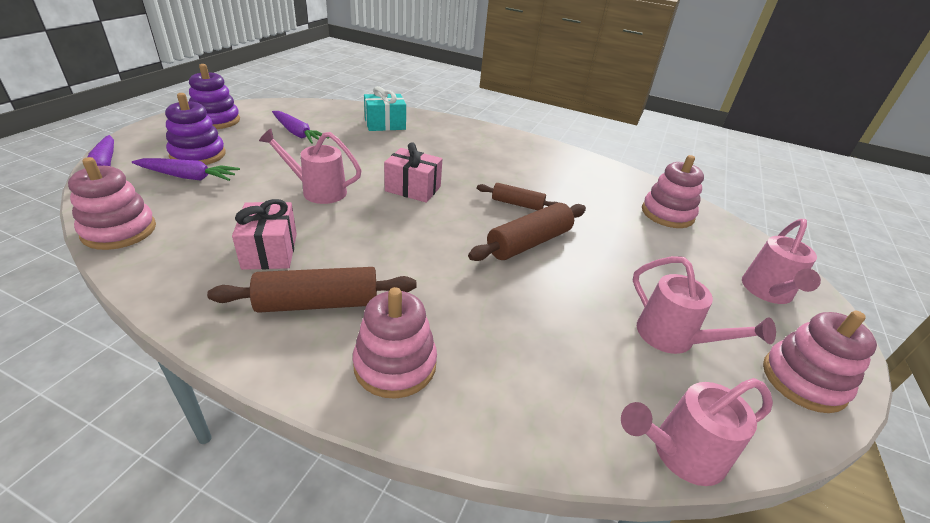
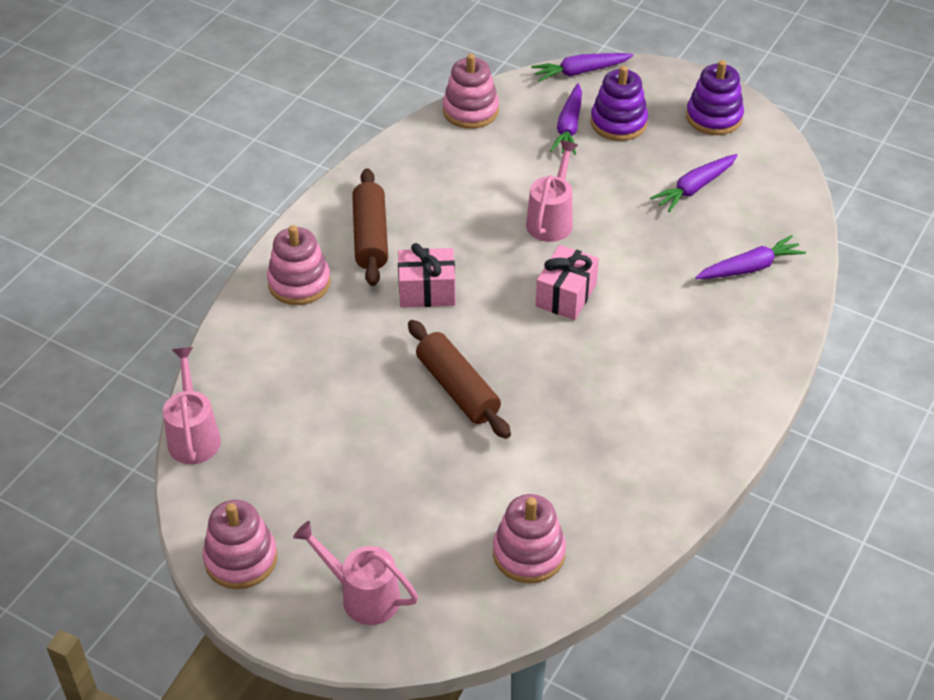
camera: 100 degrees right, 10 degrees up
(270, 251) = (442, 200): pink gift -> pink gift (427, 291)
(385, 124) = (749, 268): turquoise gift -> purple carrot
(517, 204) = (540, 390): brown rolling pin -> none
(673, 338) = (304, 473): pink watering can -> none

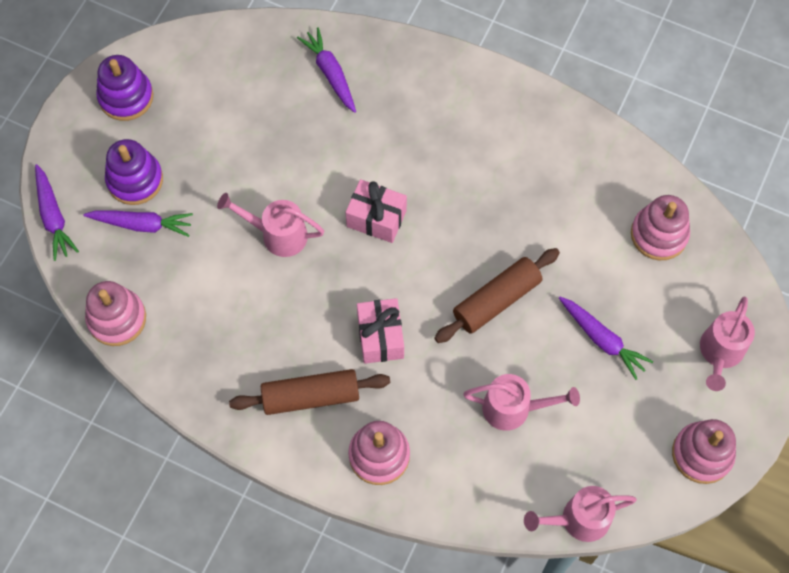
camera: 95 degrees left, 20 degrees up
(328, 392) = (514, 408): none -> pink watering can
(695, 188) = (228, 114): purple carrot -> purple carrot (602, 339)

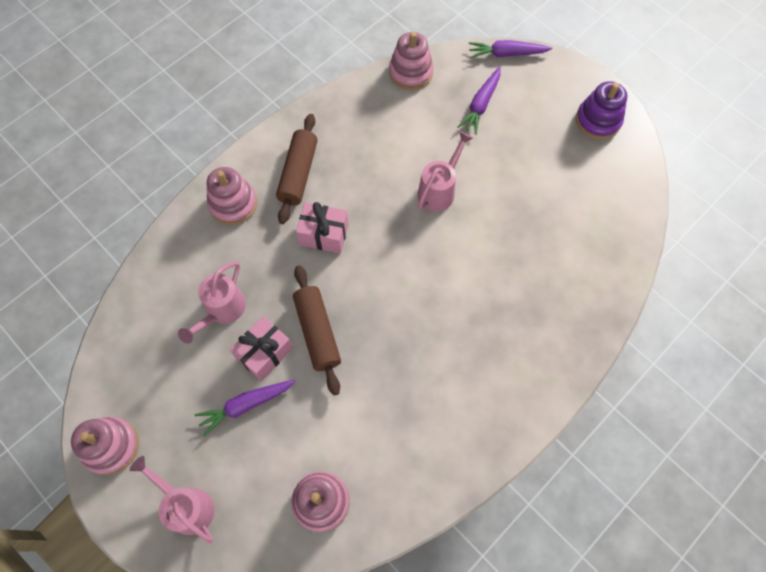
camera: 110 degrees right, 0 degrees up
(135, 180) = (520, 109): purple stacking toy -> none
(330, 74) = (579, 274): purple carrot -> none
(376, 218) = (427, 265): pink gift -> pink gift (265, 353)
(578, 519) = (114, 324): pink watering can -> none

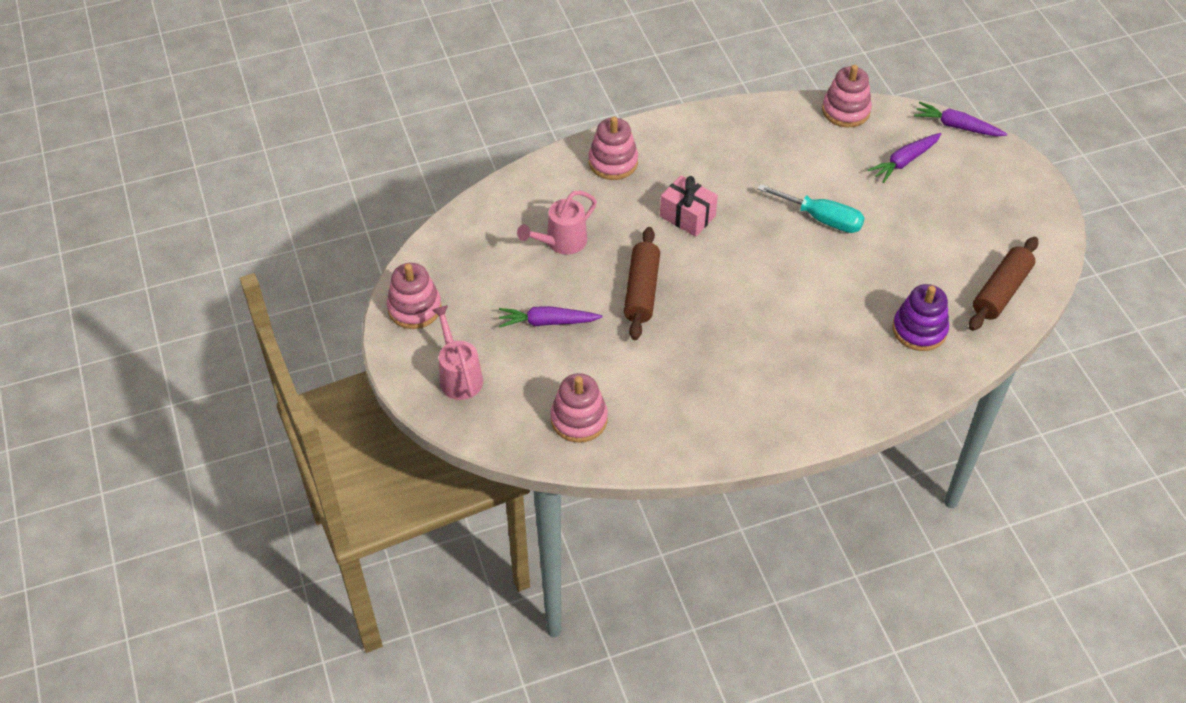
camera: 25 degrees right, 15 degrees down
(265, 353) = (584, 289): pink gift -> none
(298, 173) = (688, 159): brown rolling pin -> brown rolling pin (1001, 291)
(439, 190) = (821, 219): pink watering can -> turquoise screwdriver
(598, 121) = (1023, 216): purple stacking toy -> purple stacking toy (919, 330)

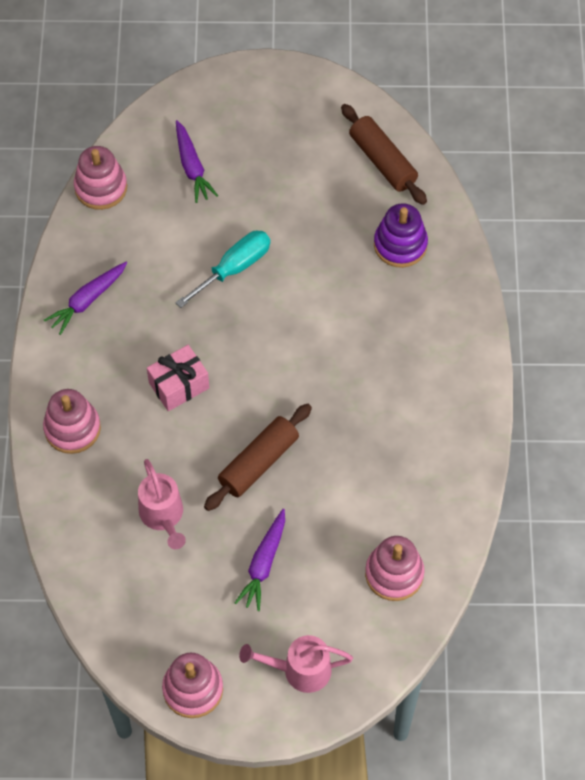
camera: 70 degrees left, 10 degrees up
(641, 291) = (258, 462): brown rolling pin -> brown rolling pin turned 75 degrees counterclockwise
(957, 126) = (167, 103): purple carrot -> purple carrot (87, 300)

